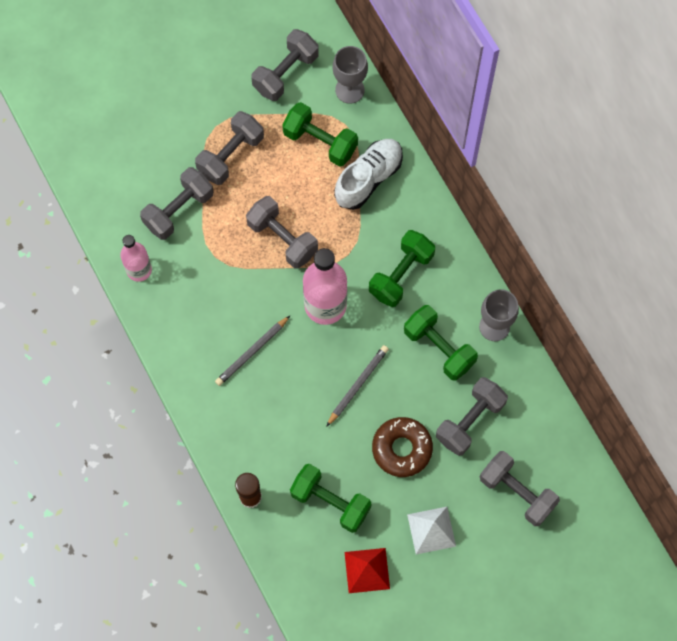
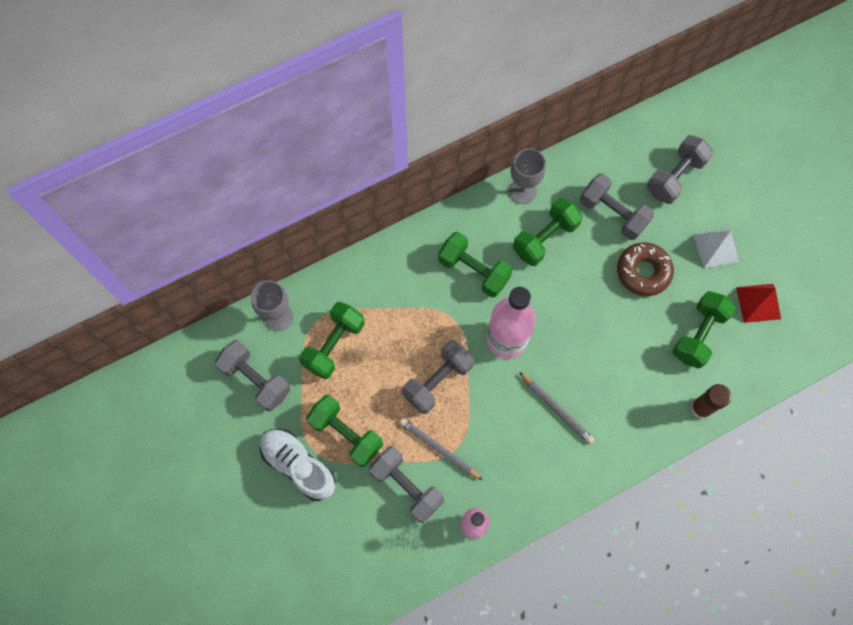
camera: 90 degrees left, 0 degrees up
(231, 155) = (346, 434): grey dumbbell -> green dumbbell
(358, 385) = (584, 310): grey pencil -> grey pencil (439, 448)
(368, 178) = (374, 299): white shoe -> white shoe (299, 466)

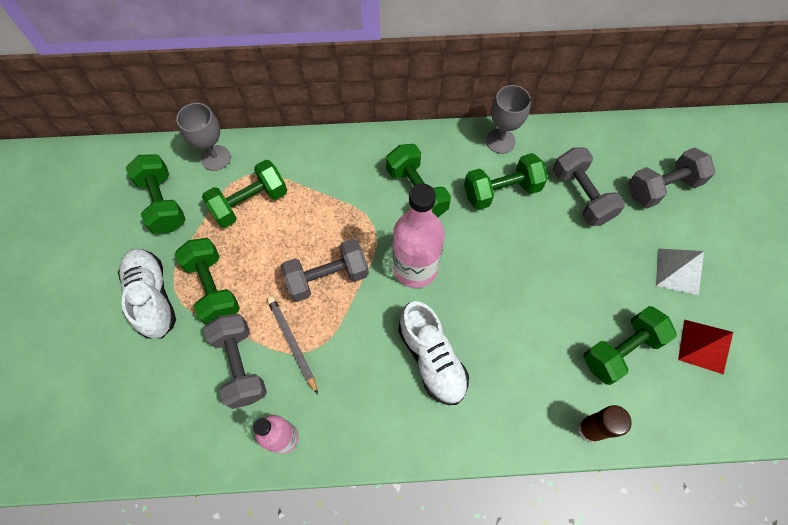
camera: 25 degrees right, 5 degrees down
(256, 380) = (163, 203): grey dumbbell -> green dumbbell
(556, 409) = (432, 358): grey pencil -> white shoe
(643, 272) = (588, 262): brown donut -> none

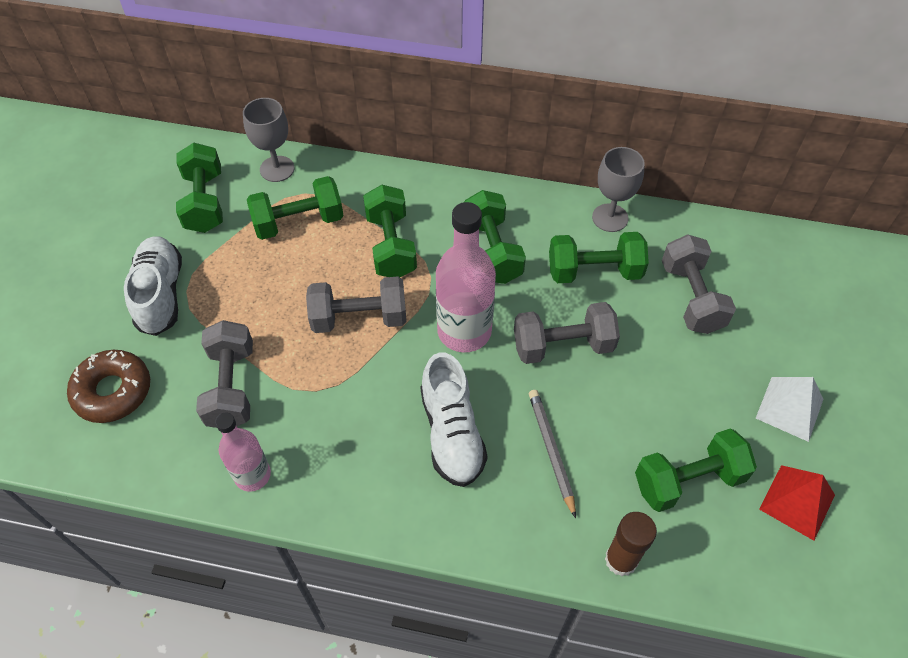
camera: 15 degrees right, 10 degrees down
(140, 395) = (113, 391): none -> brown donut
(213, 288) = (229, 300): green dumbbell -> green dumbbell (391, 245)
(292, 343) = (297, 377): grey pencil -> grey pencil (551, 450)
(662, 187) = (797, 310): grey dumbbell -> grey dumbbell (563, 346)

